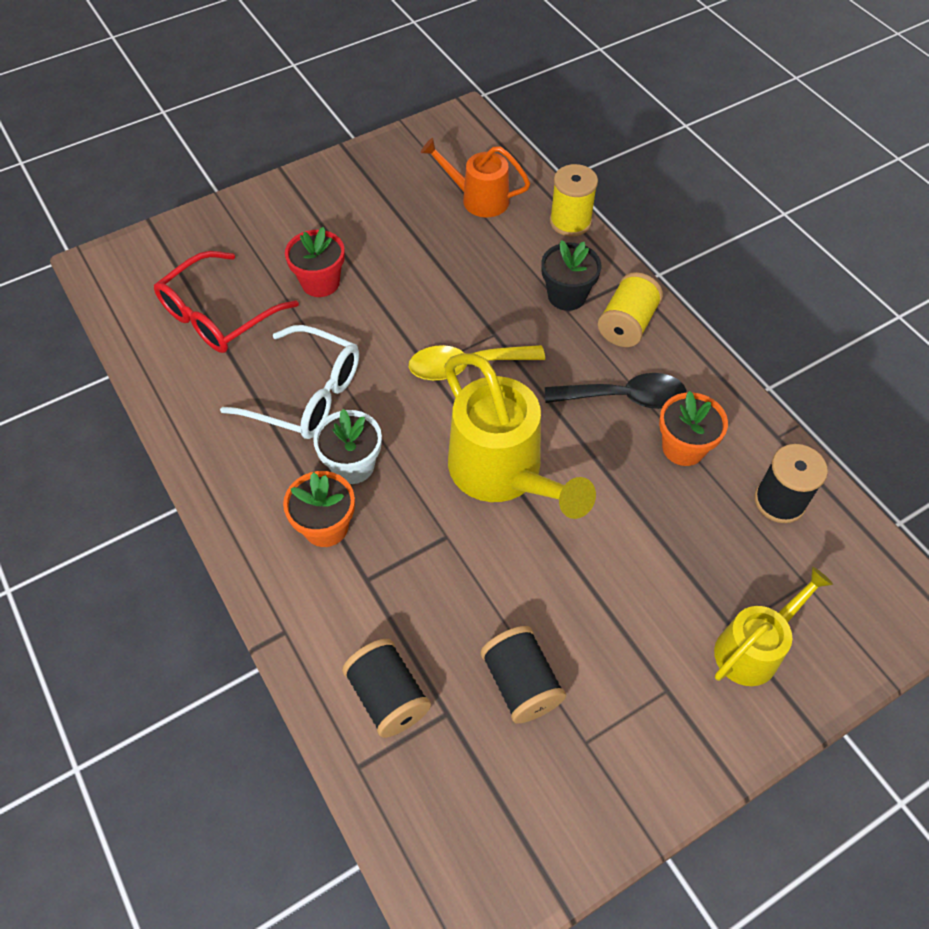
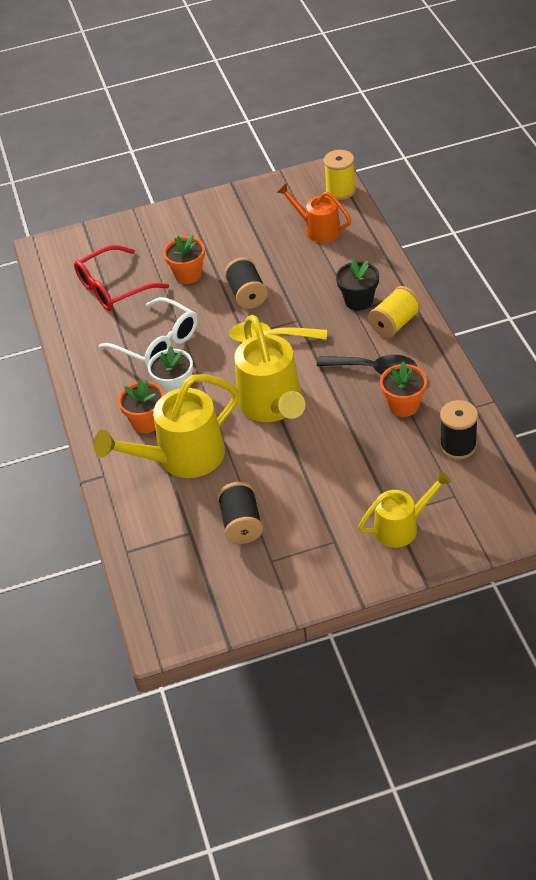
camera: 20 degrees right, 10 degrees down
(320, 283) = (188, 274): red flower pot -> orange flower pot
(388, 697) = (156, 519): black spool -> black spool (247, 295)
(395, 582) = (181, 458): none -> yellow watering can
(570, 222) = (380, 251): yellow spool -> yellow spool (340, 191)

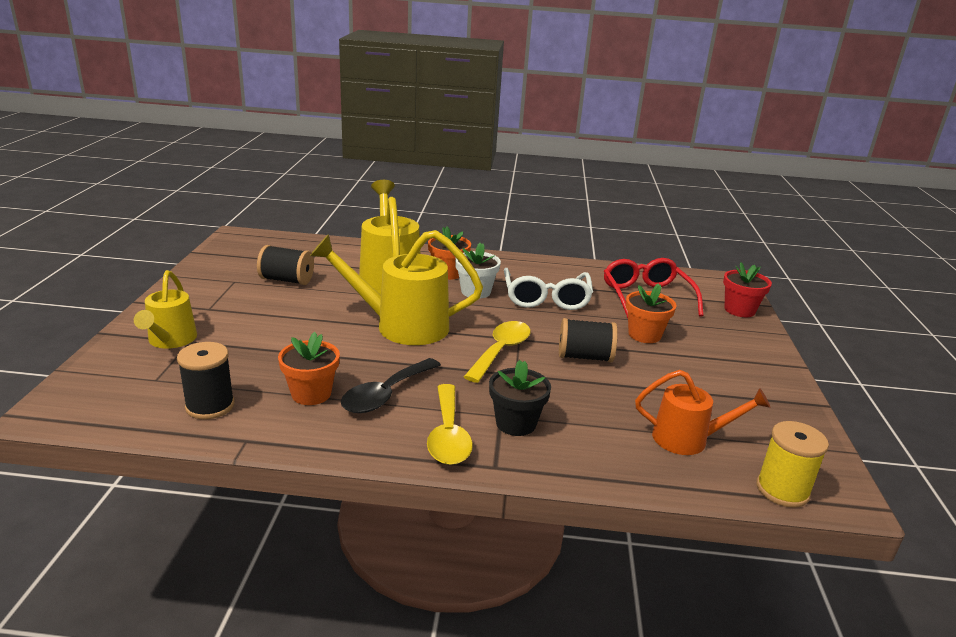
camera: 105 degrees right, 20 degrees down
(105, 235) = (739, 310): none -> red flower pot
(157, 343) = (546, 298): white glasses -> white glasses turned 60 degrees counterclockwise
(317, 229) = (689, 439): orange watering can -> orange watering can turned 45 degrees clockwise
(395, 324) = (448, 435): yellow spool -> yellow spoon

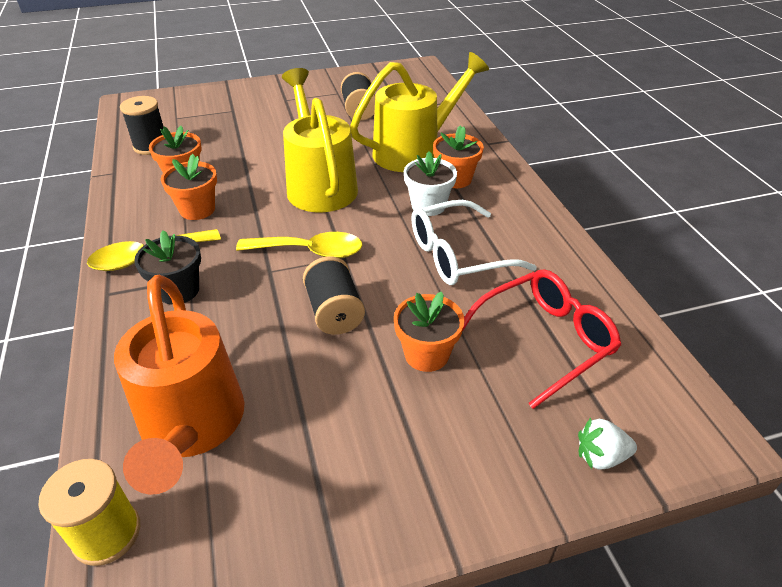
camera: 70 degrees right, 15 degrees up
(170, 341) = (228, 104): yellow watering can -> none
(386, 394) = (197, 209): black spoon -> orange flower pot
(689, 439) = (191, 428): orange watering can -> orange watering can, size x1.65
(739, 310) = (600, 456): red flower pot -> white strawberry

